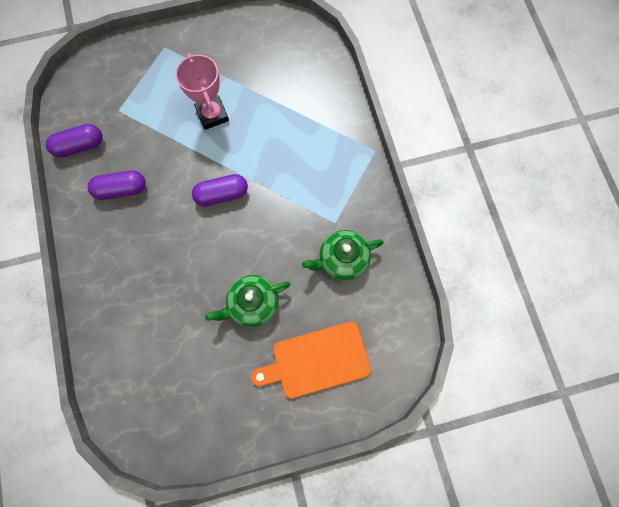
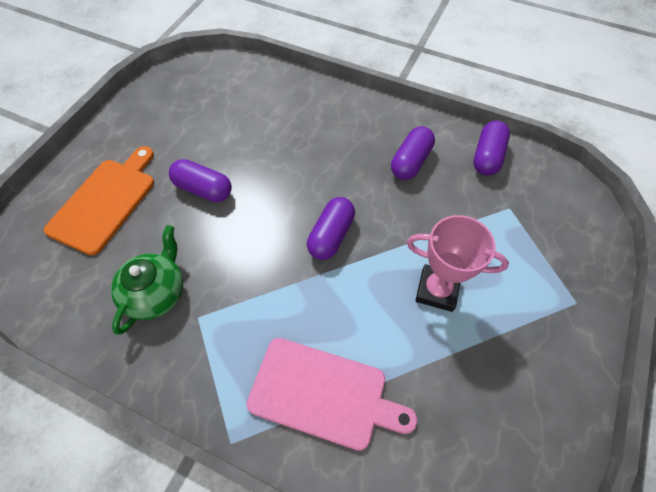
camera: 130 degrees right, 15 degrees down
(252, 304) = (203, 189): green teapot -> purple capsule
(317, 129) = (323, 393): none -> pink cutting board

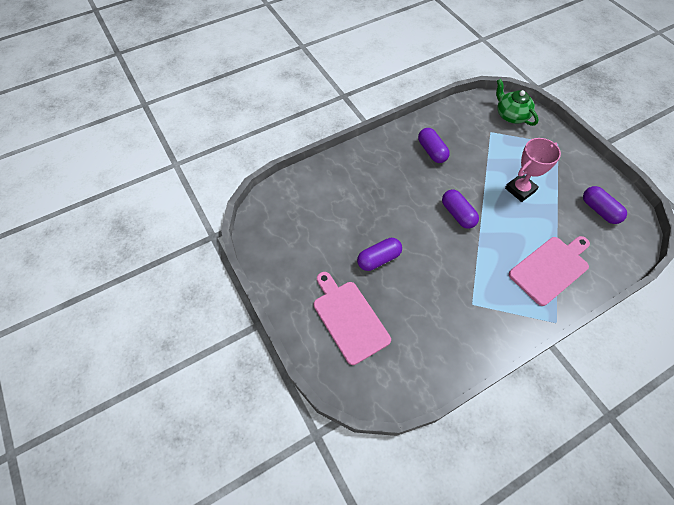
camera: 55 degrees left, 0 degrees up
(105, 202) = (349, 318): orange cutting board -> pink cutting board
(156, 292) = (442, 318): green teapot -> green teapot (511, 115)
(487, 157) = (452, 119): purple capsule -> purple capsule (599, 210)

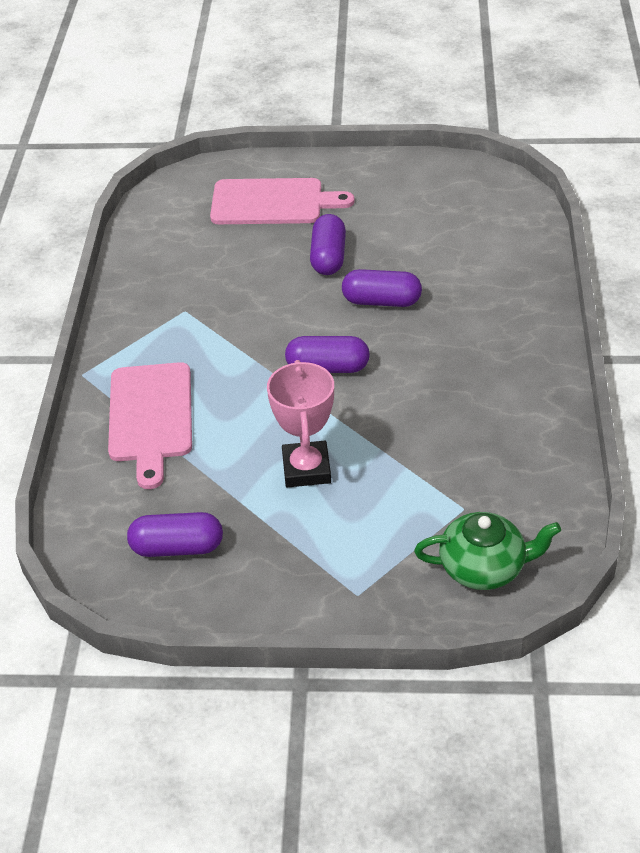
camera: 125 degrees right, 15 degrees down
(431, 151) = (477, 401): purple capsule -> purple capsule (381, 301)

